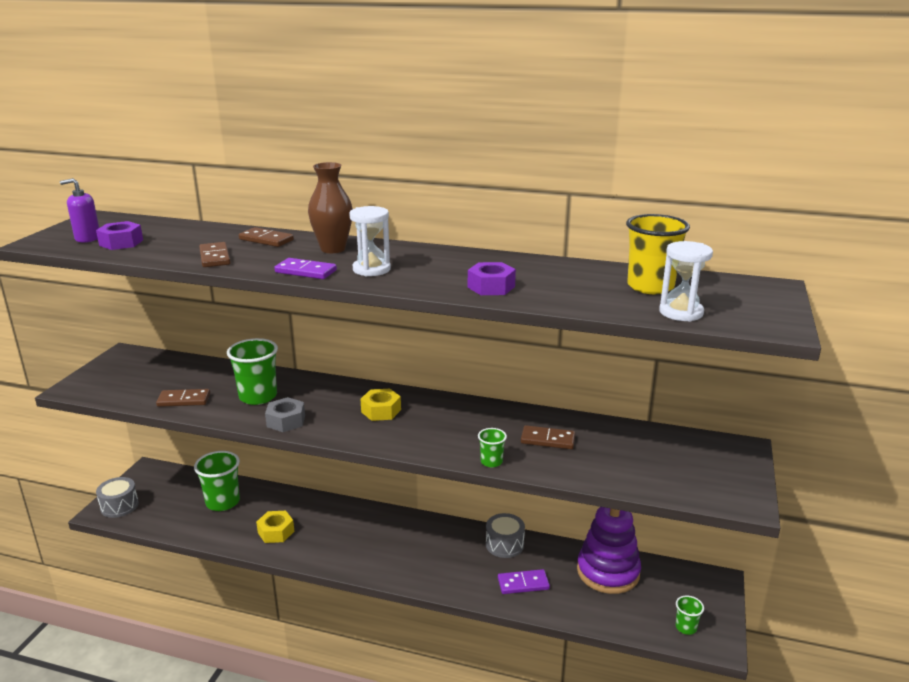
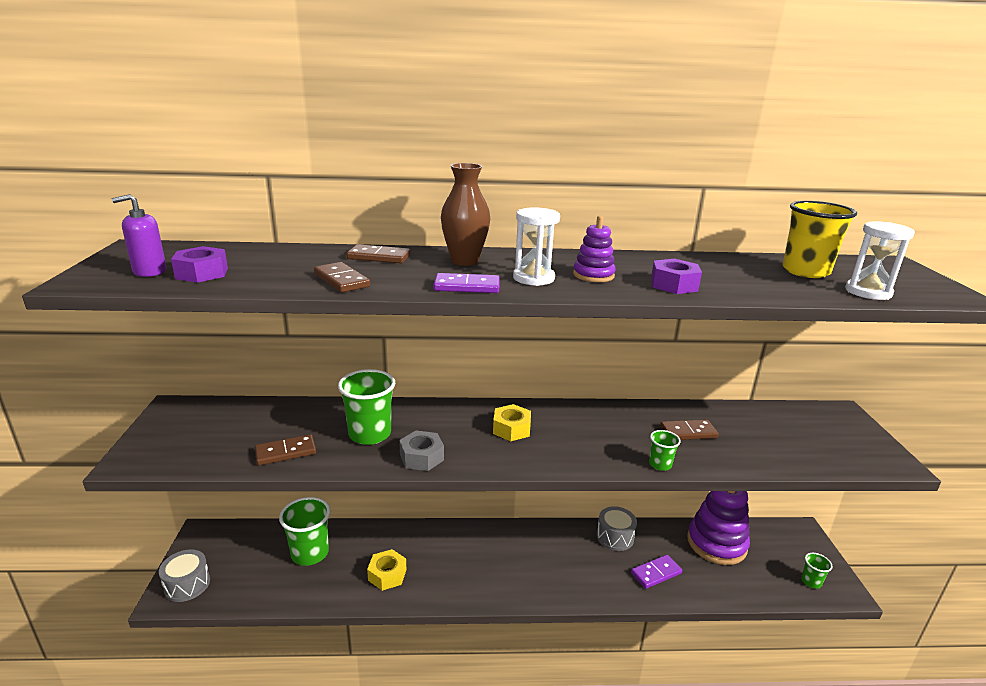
camera: 20 degrees left, 0 degrees up
(429, 271) = (593, 275): none -> purple stacking toy

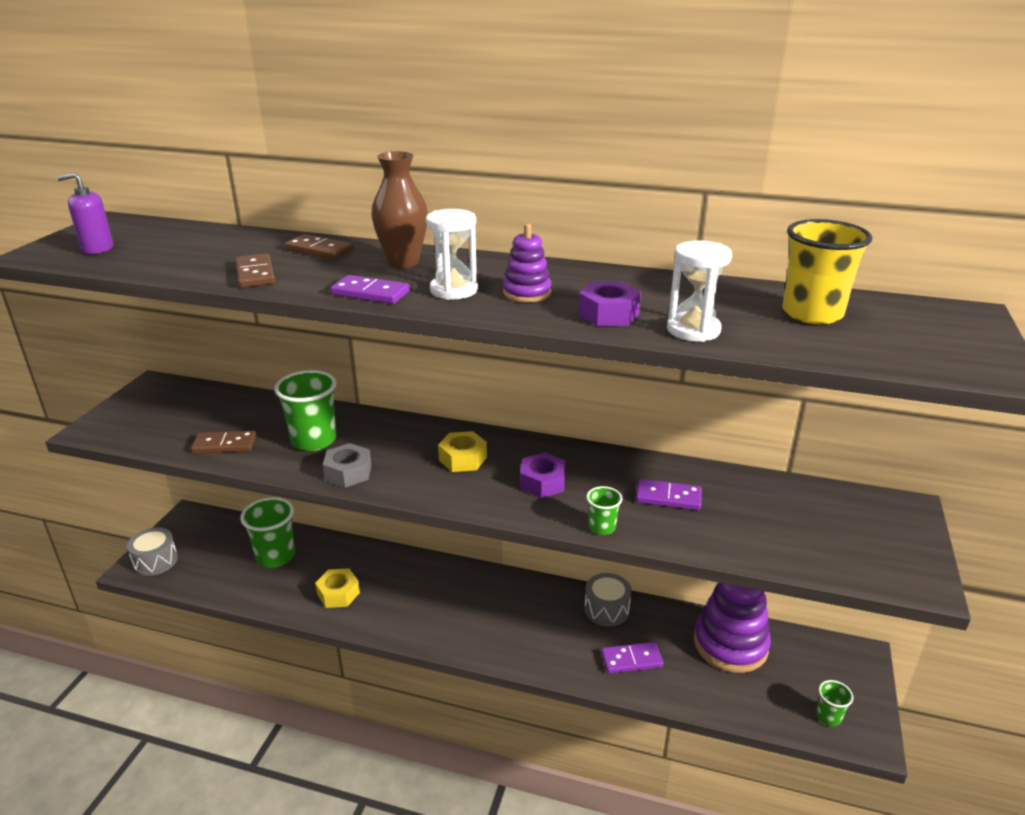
camera: 20 degrees right, 5 degrees up
(202, 273) = (139, 254): purple nut -> purple nut (542, 482)
(688, 432) = (668, 497): brown domino -> purple domino
(868, 292) = (860, 350): white hourglass -> white hourglass (693, 330)

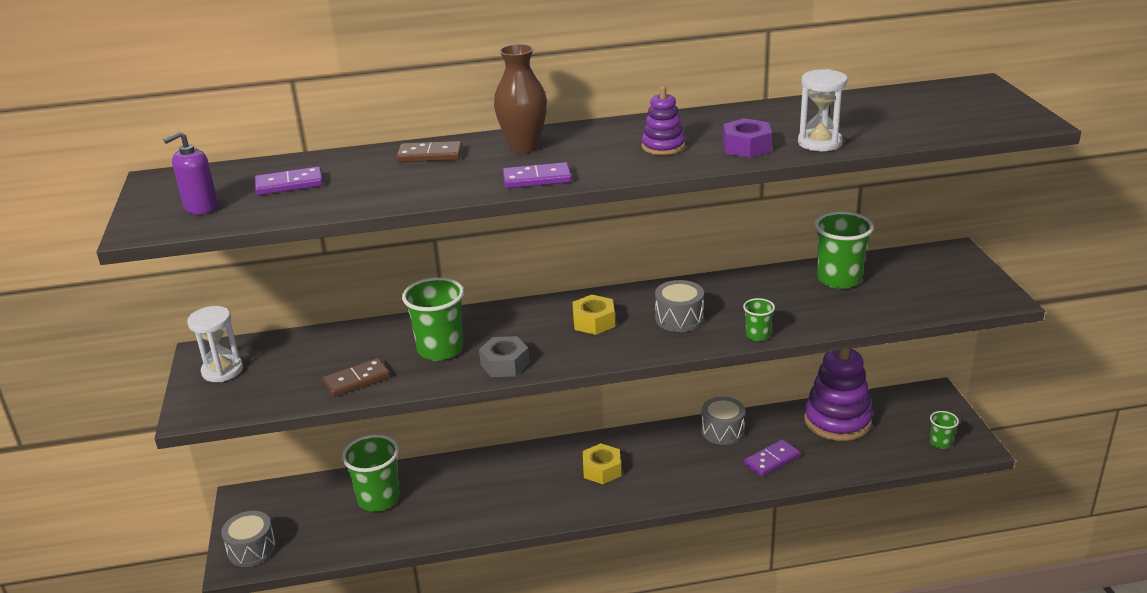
camera: 25 degrees left, 0 degrees up
(255, 274) = (406, 189): brown domino -> none
(338, 594) = (474, 506): yellow nut -> yellow nut (602, 470)
(454, 290) = (602, 159): white hourglass -> white hourglass (222, 371)
(542, 482) = (679, 318): purple nut -> grey drum
(668, 497) = (786, 298): purple domino -> purple domino (289, 184)
(743, 496) = (839, 279): none -> green cup
(812, 313) = (883, 110): yellow cup -> none

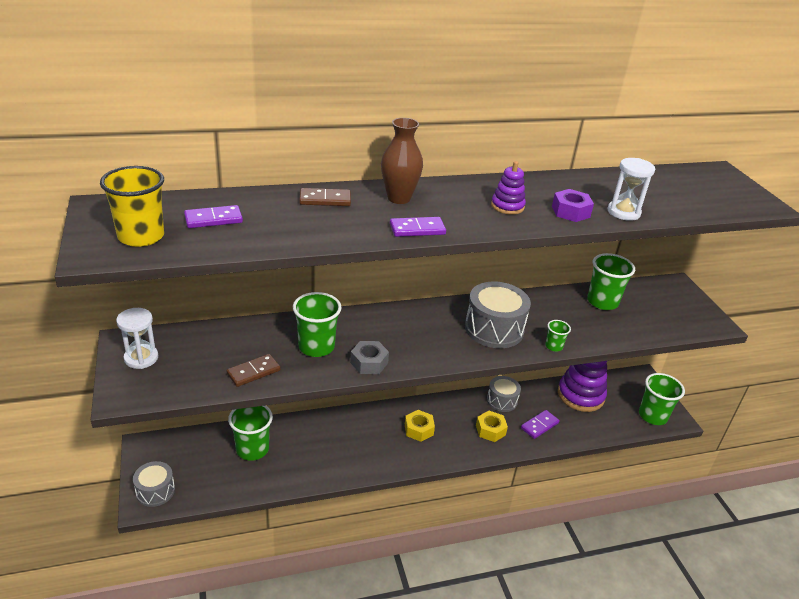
camera: 10 degrees left, 5 degrees up
(201, 207) = (141, 236): purple soap dispenser -> yellow cup
(594, 322) = (431, 328): yellow nut -> yellow nut (490, 430)
(679, 318) = (494, 329): grey drum -> grey drum, size x1.64
(940, 443) = (652, 416): green cup -> green cup, size x1.95

